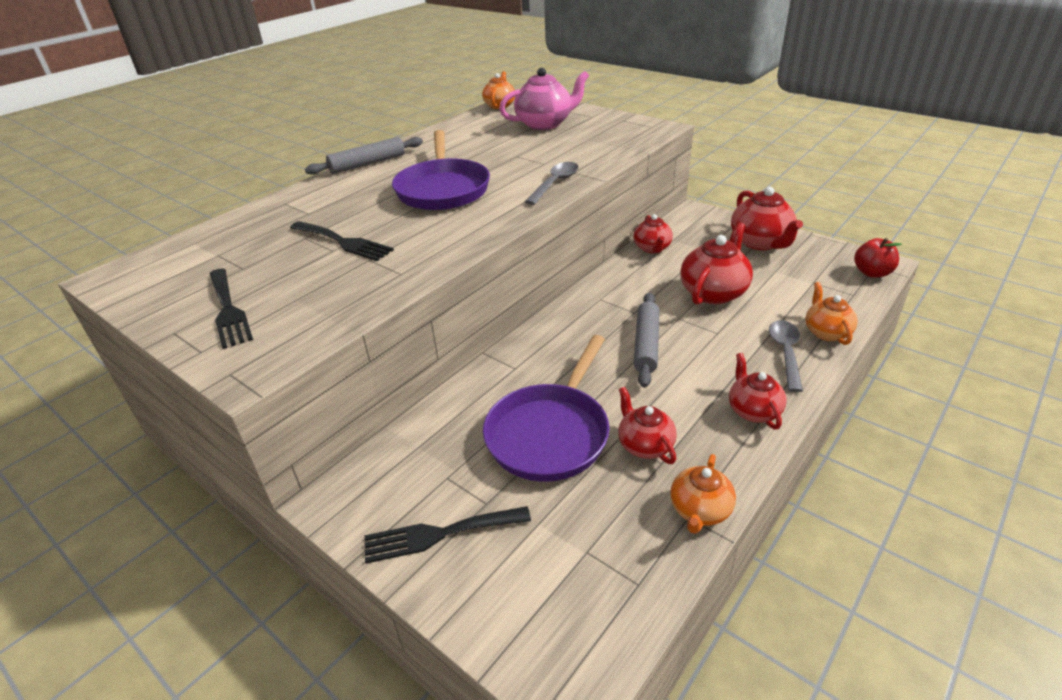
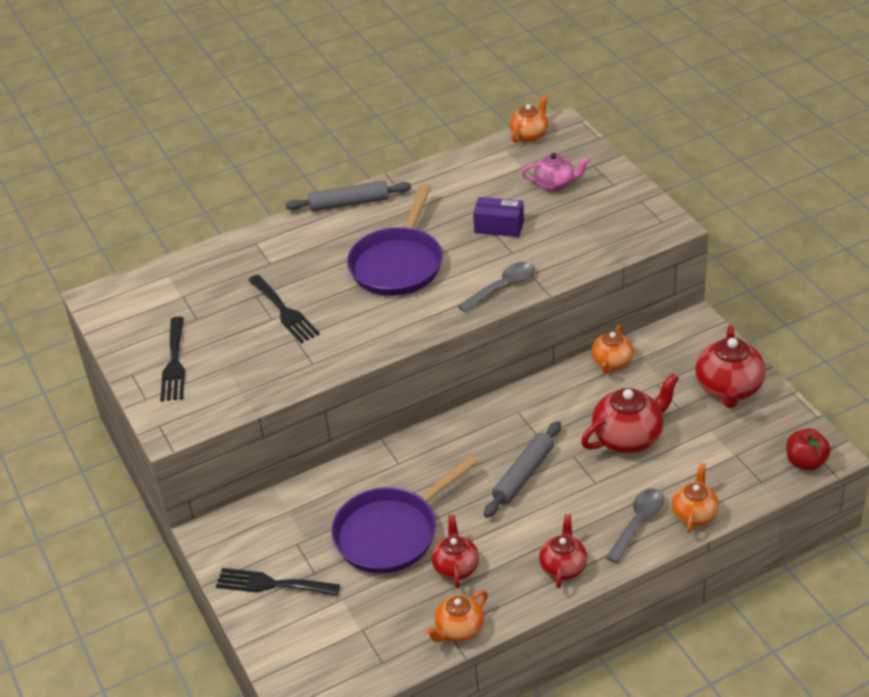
camera: 25 degrees right, 5 degrees up
(518, 152) = (499, 227): none -> purple box
(545, 124) = (555, 184): pink teapot -> pink teapot, size x0.63
(652, 248) = (612, 363): red teapot -> orange teapot

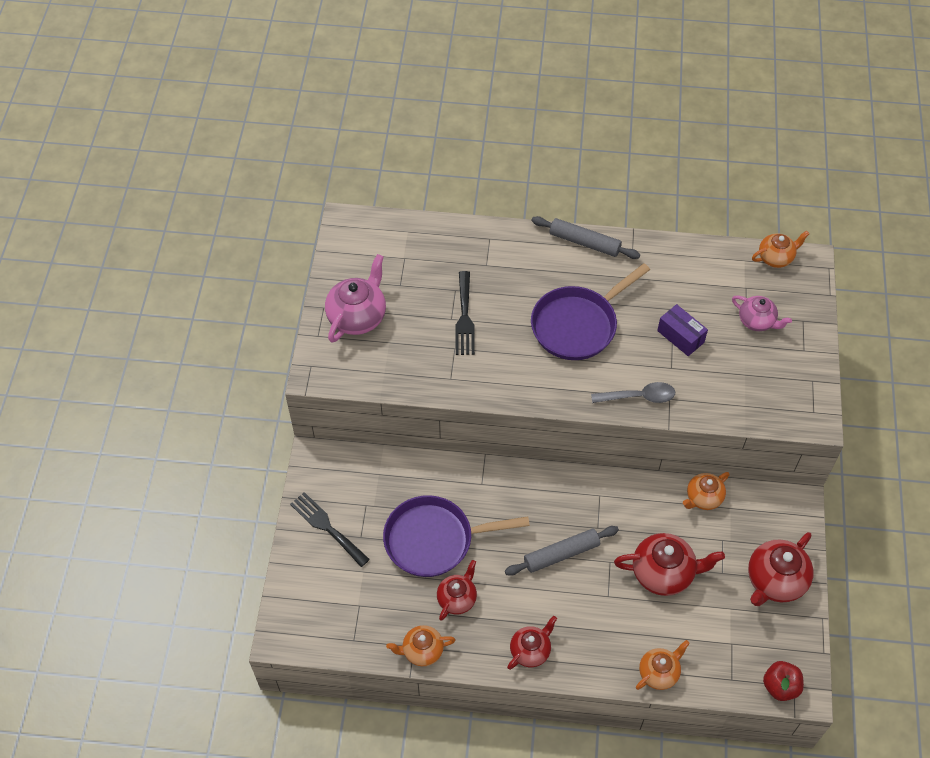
camera: 30 degrees right, 15 degrees up
(174, 363) = (357, 316): black fork -> pink teapot
(638, 522) = (612, 651): grey spoon -> none

